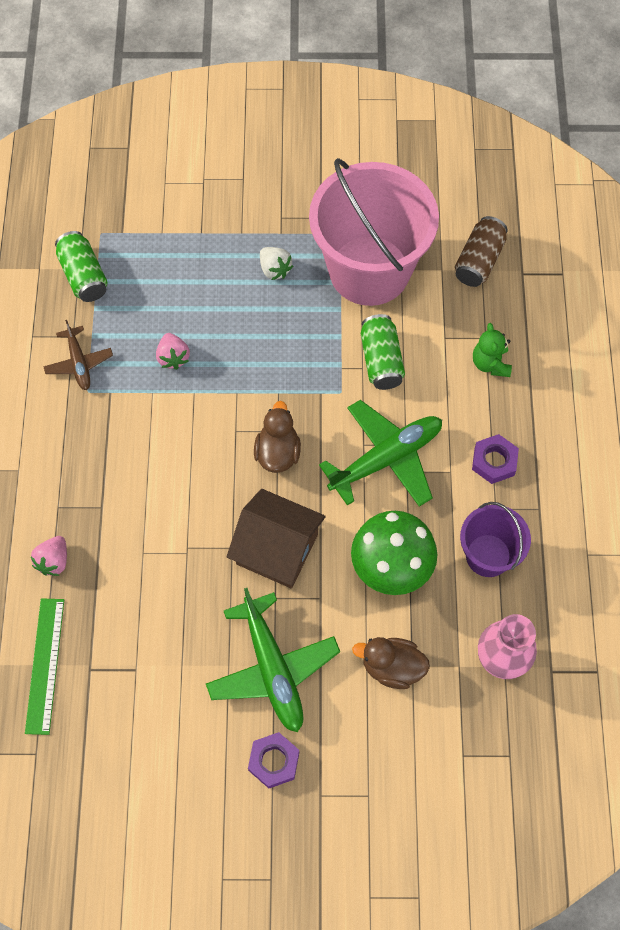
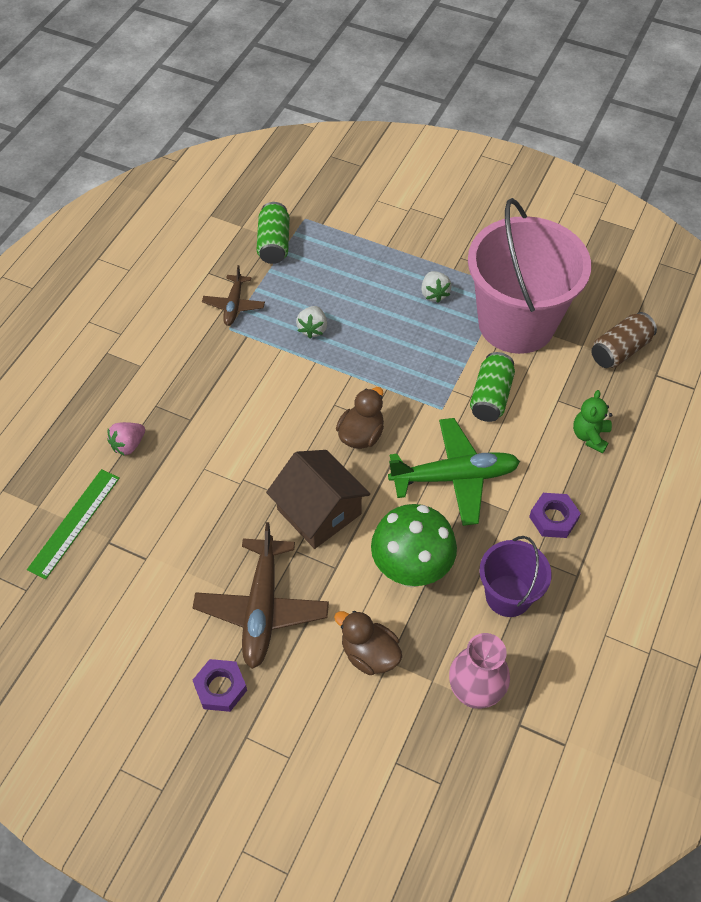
camera: 25 degrees right, 10 degrees down
(173, 357) = (312, 329): pink strawberry -> white strawberry
(273, 669) = (262, 609): green plane -> brown plane

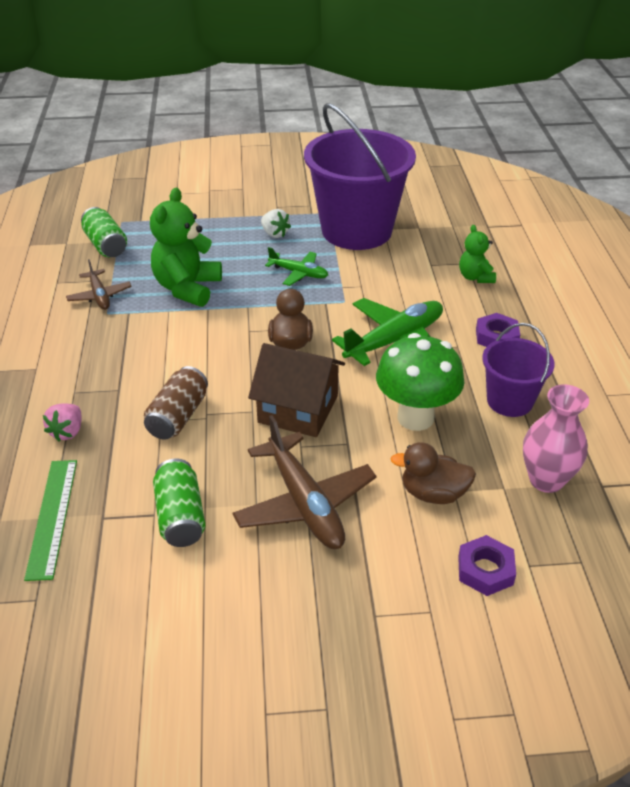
camera: 30 degrees left, 15 degrees down
(220, 688) = (316, 586): purple nut -> purple nut (485, 570)
(312, 329) = (187, 288): white strawberry -> green teddy bear
(423, 355) = (299, 273): none -> green plane
(491, 397) = (377, 280): green can -> green can (180, 516)
(516, 323) = (356, 230): pink bucket -> purple bucket
(620, 350) = (449, 221): brown can -> brown can (178, 416)

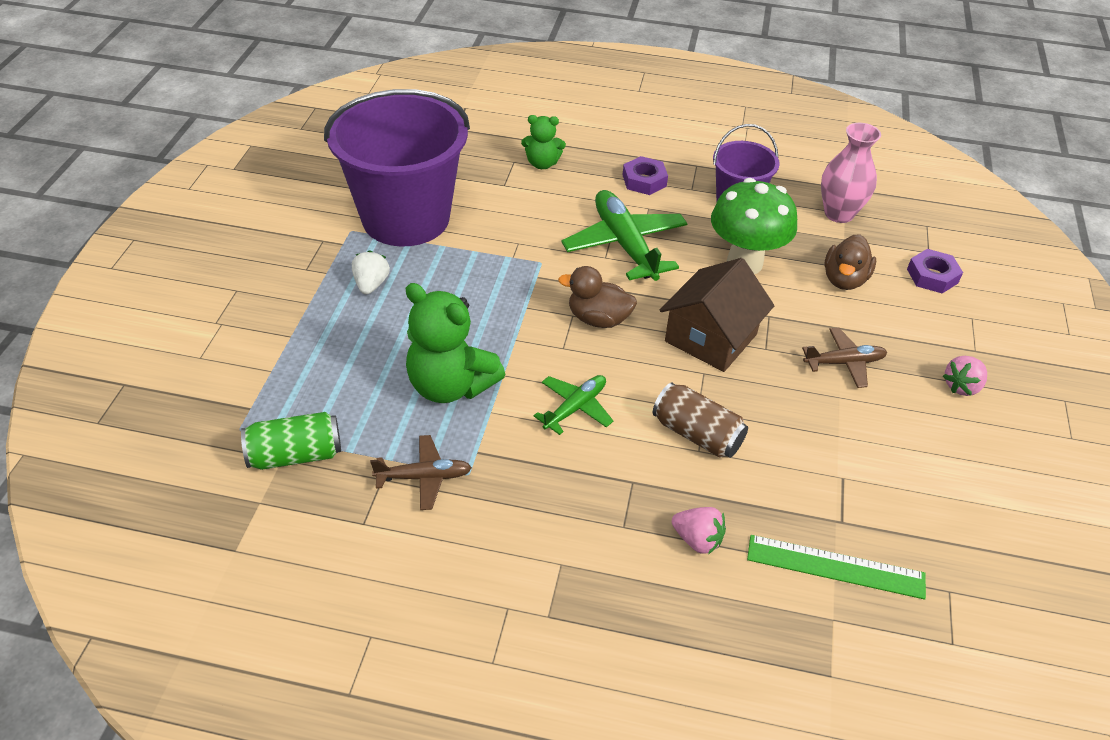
camera: 75 degrees left, 5 degrees up
(180, 516) = (849, 456): green can -> none
(274, 234) = (371, 284): white strawberry -> white strawberry turned 60 degrees counterclockwise
(299, 273) = (469, 283): green plane -> green plane (575, 408)
(305, 503) = (844, 362): brown plane -> brown plane, size x0.56
(309, 603) = (961, 386): none -> pink strawberry

